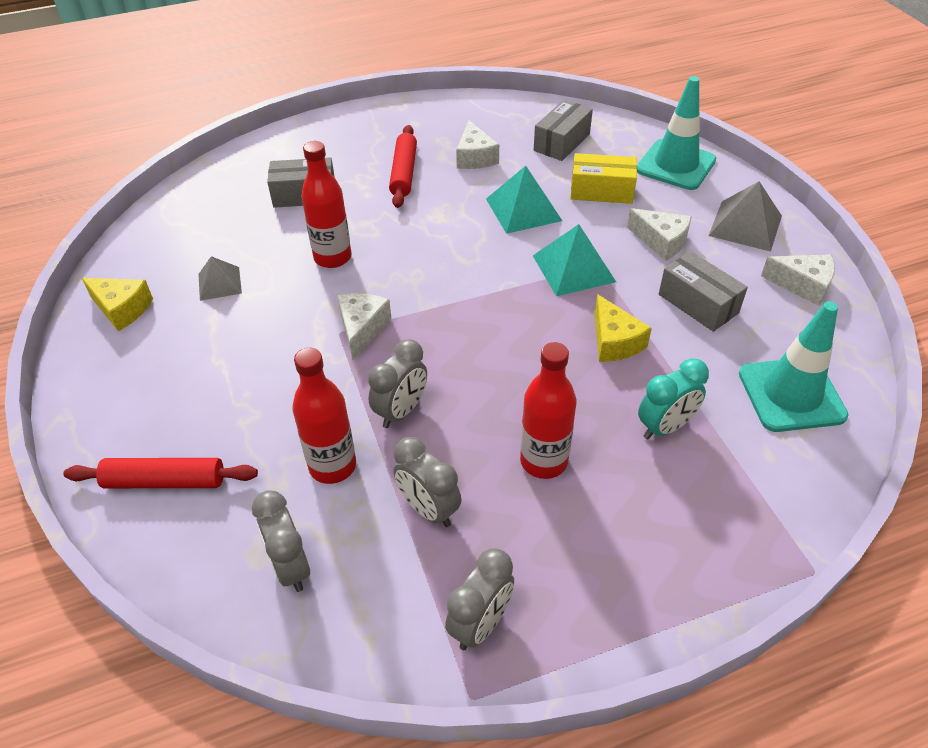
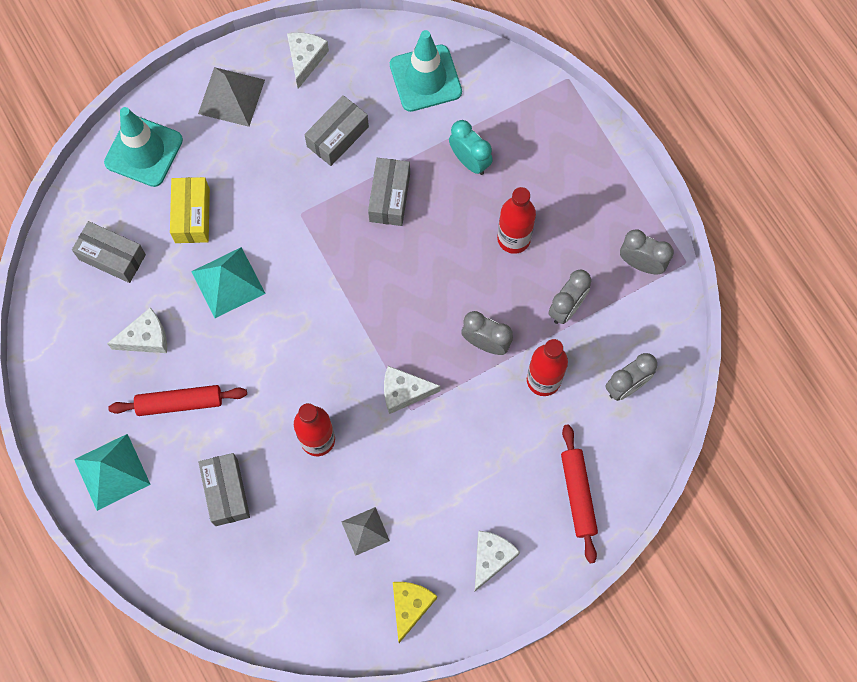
camera: 100 degrees left, 25 degrees up
(573, 268) = (306, 233): turquoise pyramid -> turquoise pyramid (112, 472)
(614, 341) = (390, 197): yellow cheese -> grey box
(661, 241) = (262, 164): white cheese -> white cheese (491, 558)

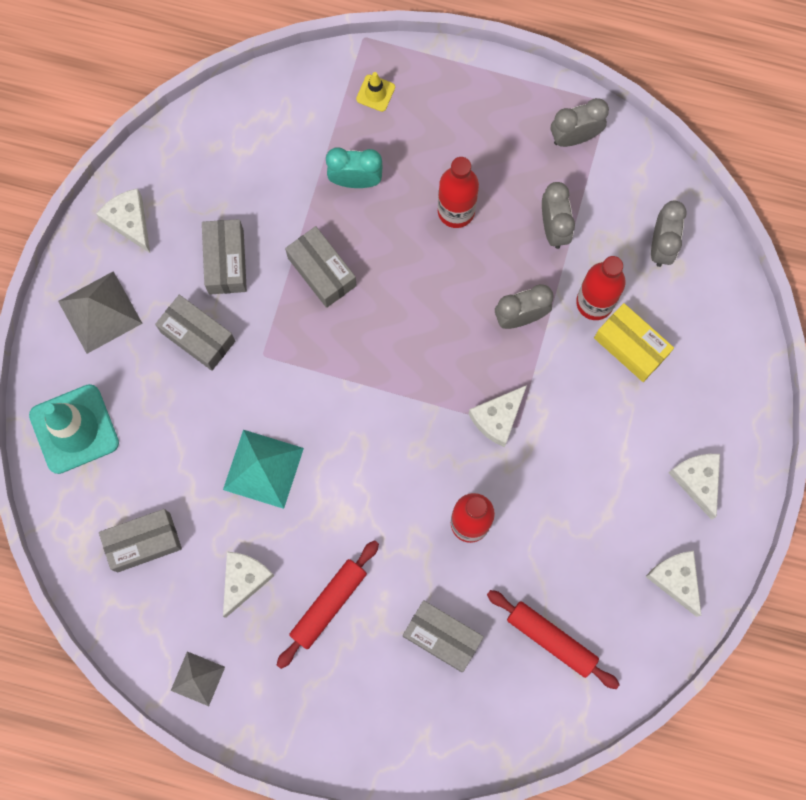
camera: 45 degrees left, 5 degrees up
(112, 472) = (333, 714): turquoise pyramid -> none
(192, 215) = (174, 443): yellow box -> yellow box (631, 346)
(273, 165) = (197, 337): none -> grey box
(365, 531) = (581, 557): grey pyramid -> grey pyramid (198, 678)
(410, 606) = (675, 580): yellow cheese -> white cheese
(425, 78) = (248, 144): turquoise traffic cone -> none
(539, 119) = (375, 93): none -> yellow traffic cone
(578, 495) = (711, 367): red rolling pin -> red rolling pin (551, 639)

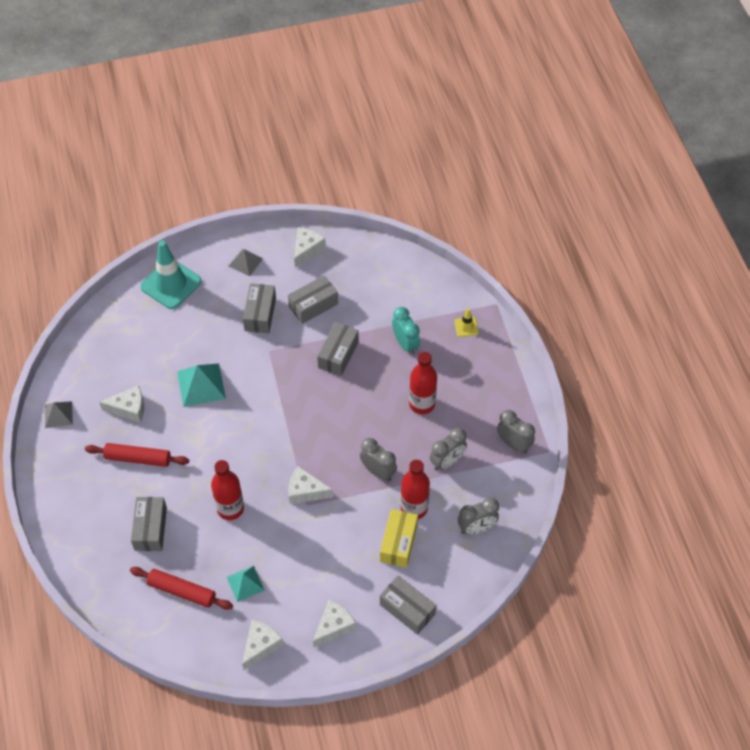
camera: 60 degrees right, 20 degrees down
(100, 312) = (245, 262): grey pyramid -> grey pyramid, size x0.63
(143, 542) = (124, 348): grey box -> grey box (407, 609)
(551, 639) = (182, 591): red rolling pin -> red rolling pin turned 75 degrees counterclockwise
(583, 557) = (245, 583): none -> turquoise pyramid

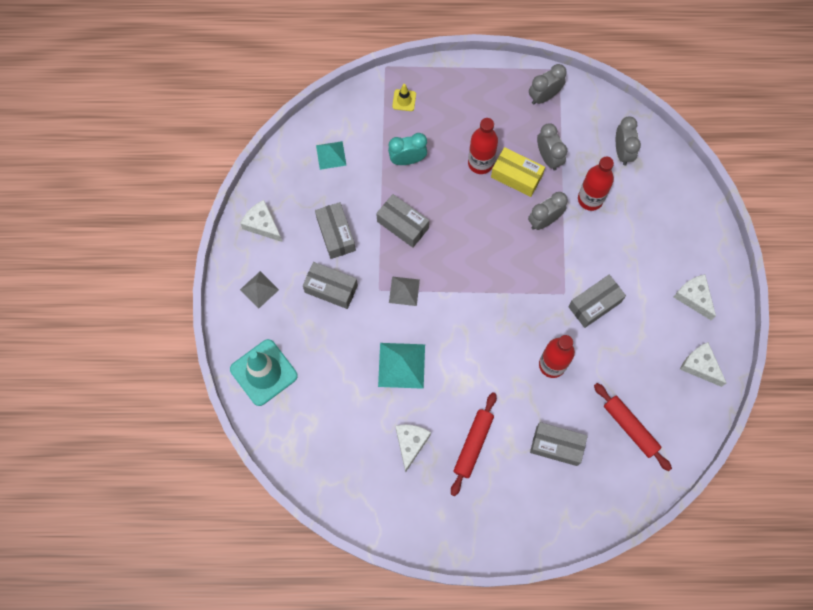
camera: 75 degrees left, 15 degrees up
(58, 414) = (398, 519): grey pyramid -> grey pyramid (404, 291)
(182, 591) = (630, 428): red rolling pin -> red rolling pin turned 75 degrees counterclockwise
(245, 583) = (634, 367): turquoise pyramid -> turquoise pyramid (331, 155)
(305, 491) = (549, 291): white cheese -> none
(398, 543) = (623, 221): yellow box -> yellow box (516, 176)
(407, 609) = (690, 231): grey box -> grey box (594, 304)

